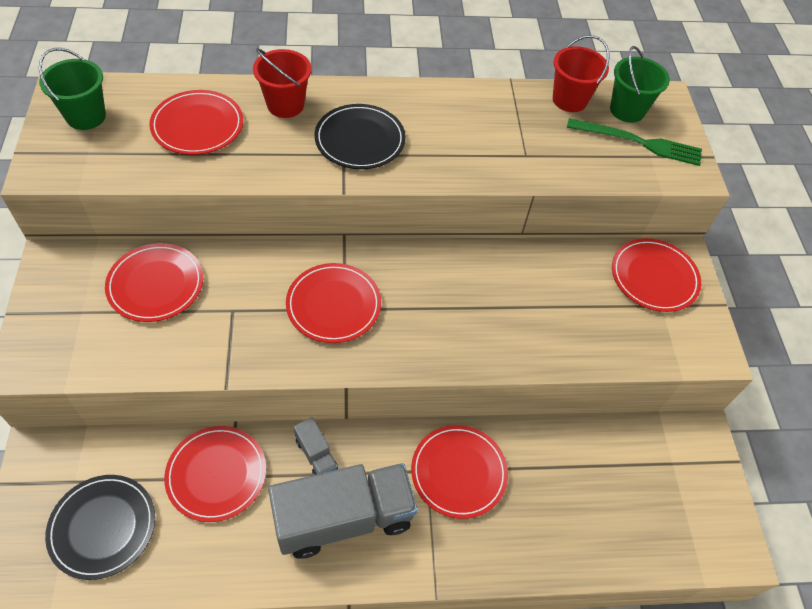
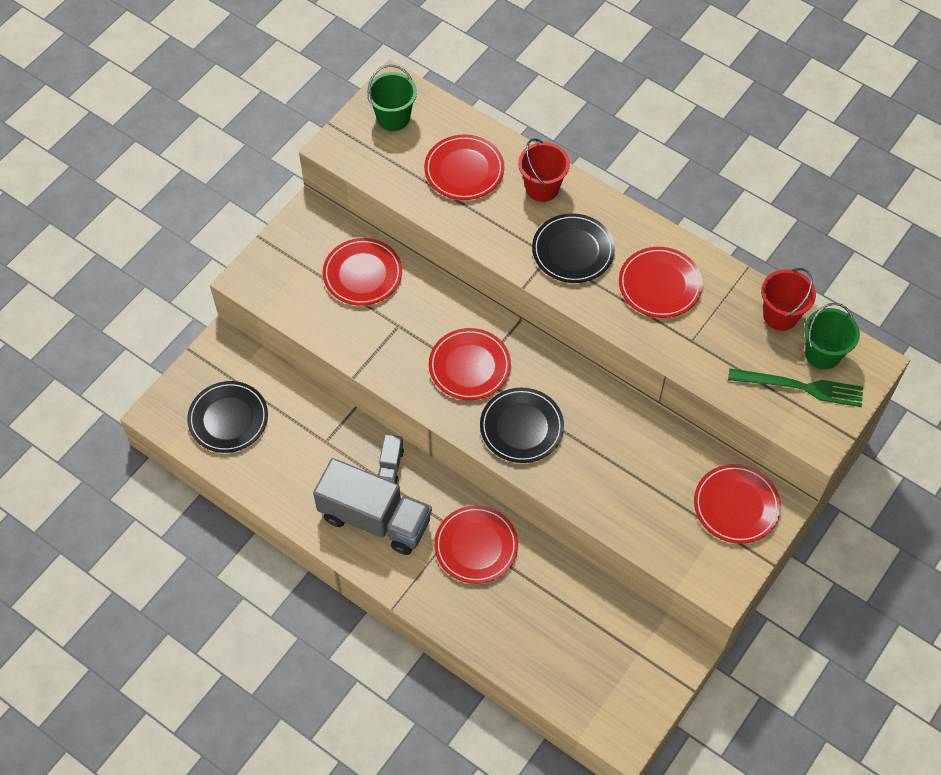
camera: 45 degrees right, 5 degrees up
(216, 474) = (318, 434): red plate -> red plate (660, 284)
(428, 328) = (521, 427): none -> black plate
(639, 142) = (800, 387): green fork -> green fork turned 45 degrees counterclockwise

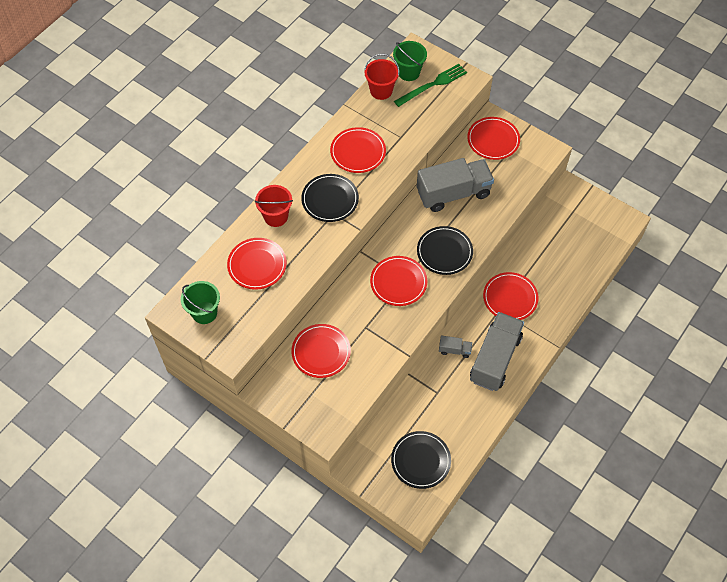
camera: 90 degrees left, 0 degrees up
(627, 443) = (453, 193): none -> grey truck
(800, 387) = (433, 85): green fork -> green fork turned 45 degrees clockwise

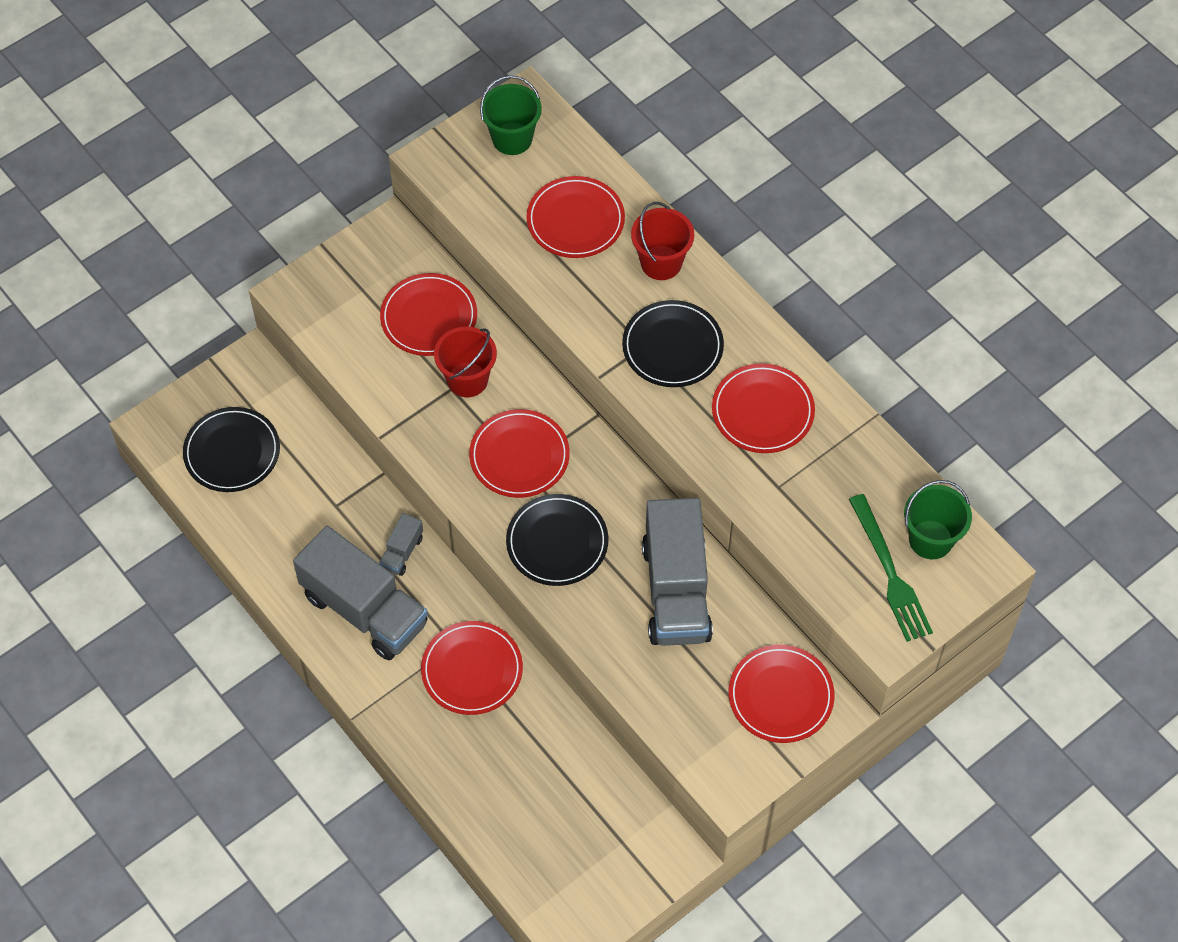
camera: 105 degrees right, 0 degrees up
(381, 90) = (896, 481): red bucket -> red bucket (467, 379)

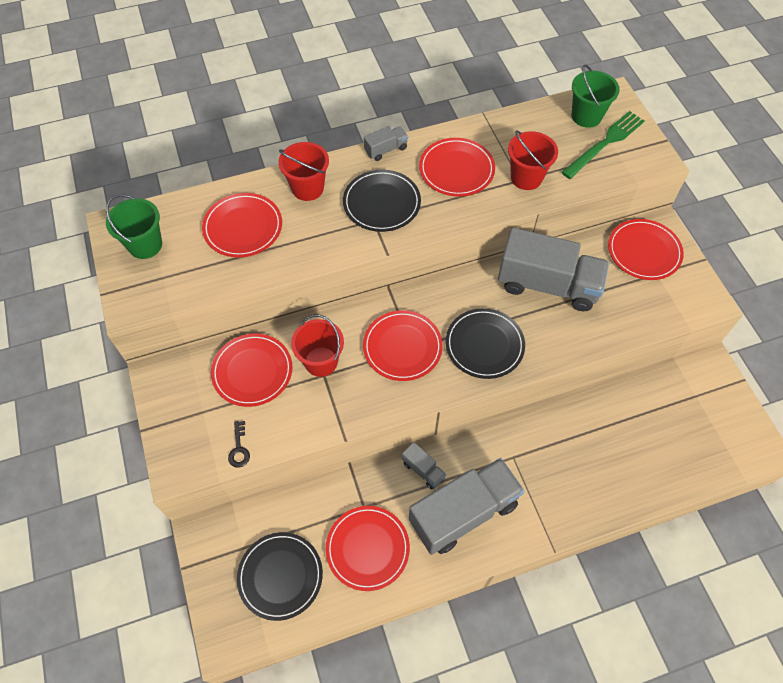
camera: 70 degrees left, 0 degrees up
(333, 341) = (239, 448): none -> black key
(472, 670) = (537, 451): red plate -> red plate (367, 548)
(760, 324) = (386, 150): none -> grey truck
(785, 493) = (526, 177): none -> red bucket
(890, 573) = (605, 143): green fork -> green fork turned 45 degrees counterclockwise

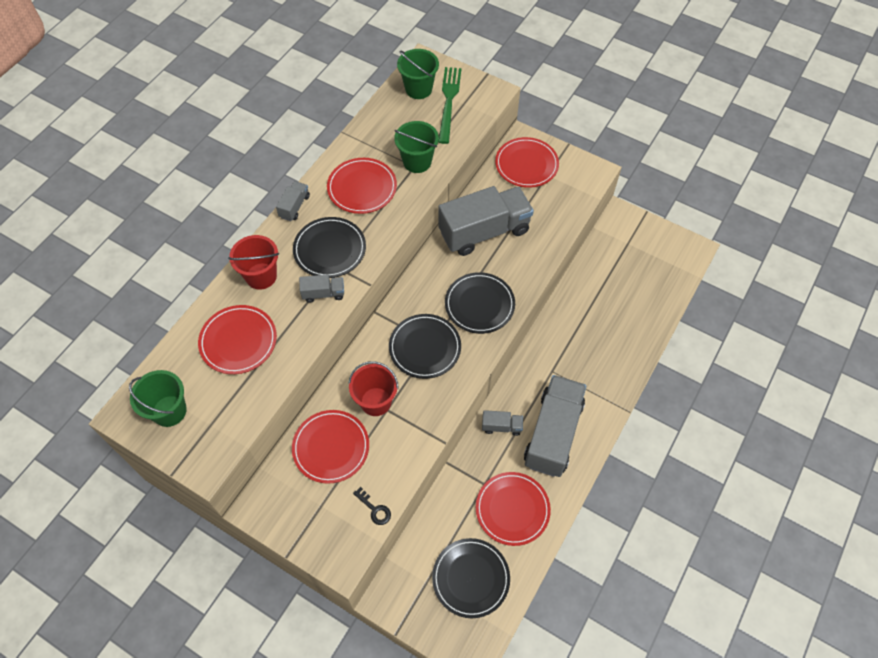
camera: 40 degrees left, 0 degrees up
(343, 235) = (323, 293): none -> grey truck
(402, 347) = (425, 347): red plate -> black plate
(526, 177) = (417, 162): red bucket -> green bucket

